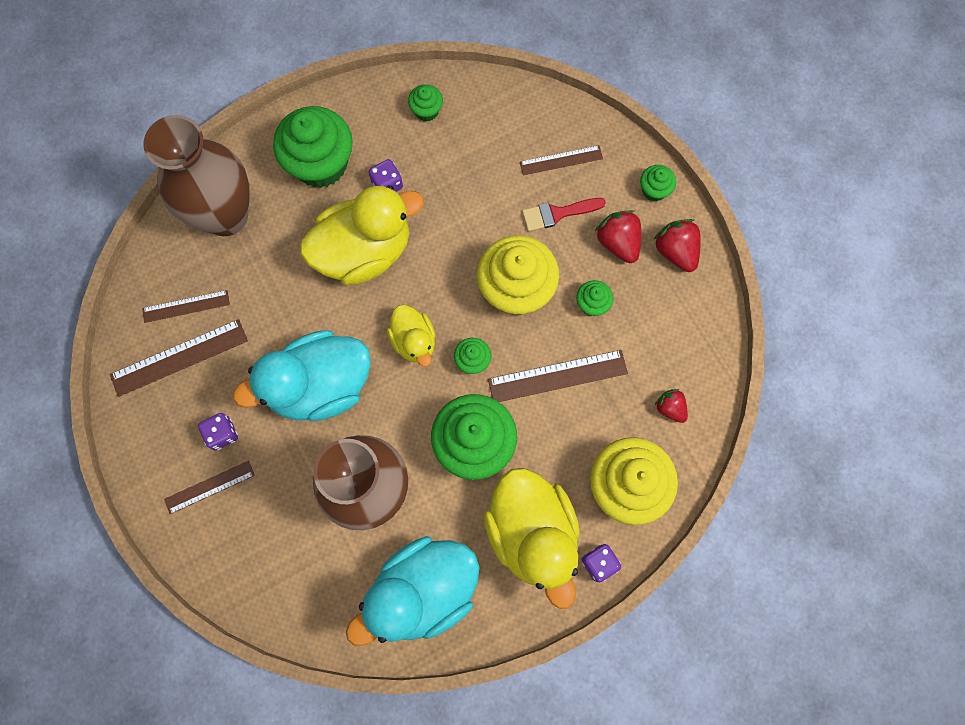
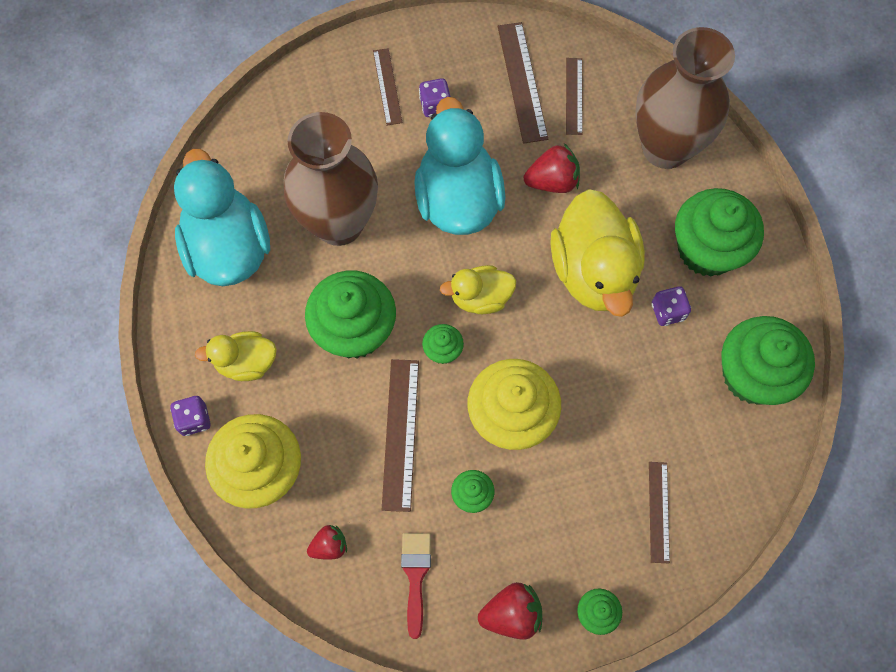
camera: 105 degrees right, 5 degrees down
(426, 111) = (753, 375): green cupcake -> green cupcake, size x2.17
(532, 533) = (246, 363): yellow duck -> yellow duck, size x0.54
(557, 214) = (591, 488): red brush -> red brush (415, 576)
(618, 242) = (539, 548): red strawberry -> red strawberry (552, 181)

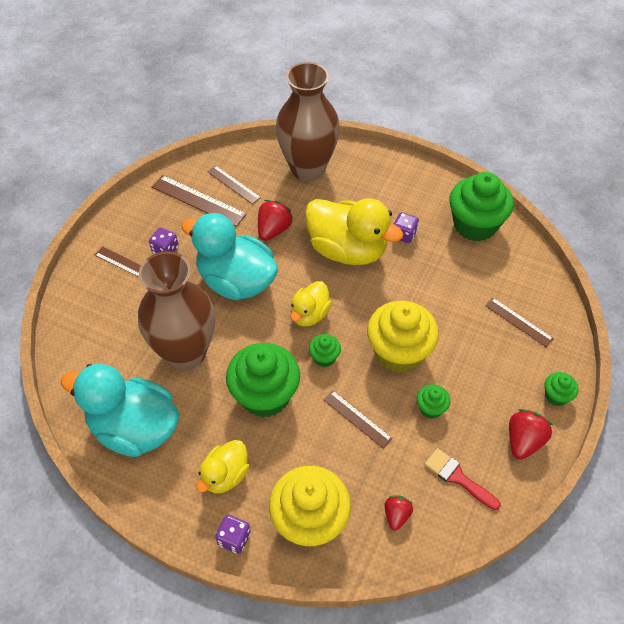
camera: 50 degrees left, 15 degrees down
(401, 434) = (357, 419): brown ruler -> brown ruler, size x0.64
(707, 249) = (384, 193): green cupcake -> none

